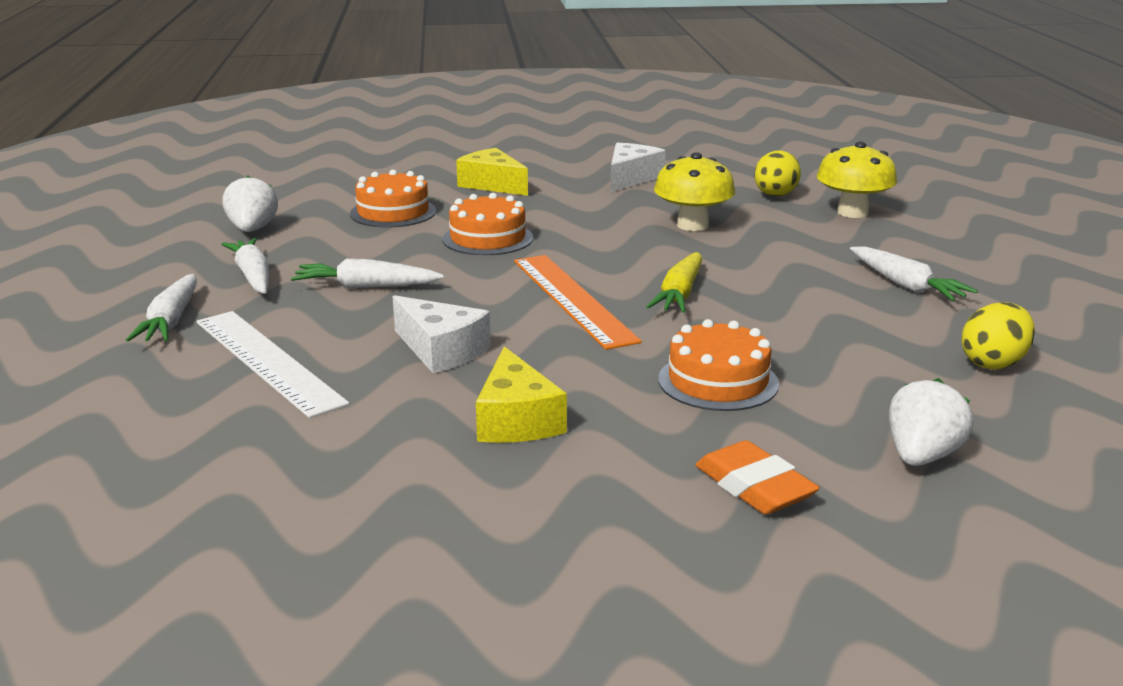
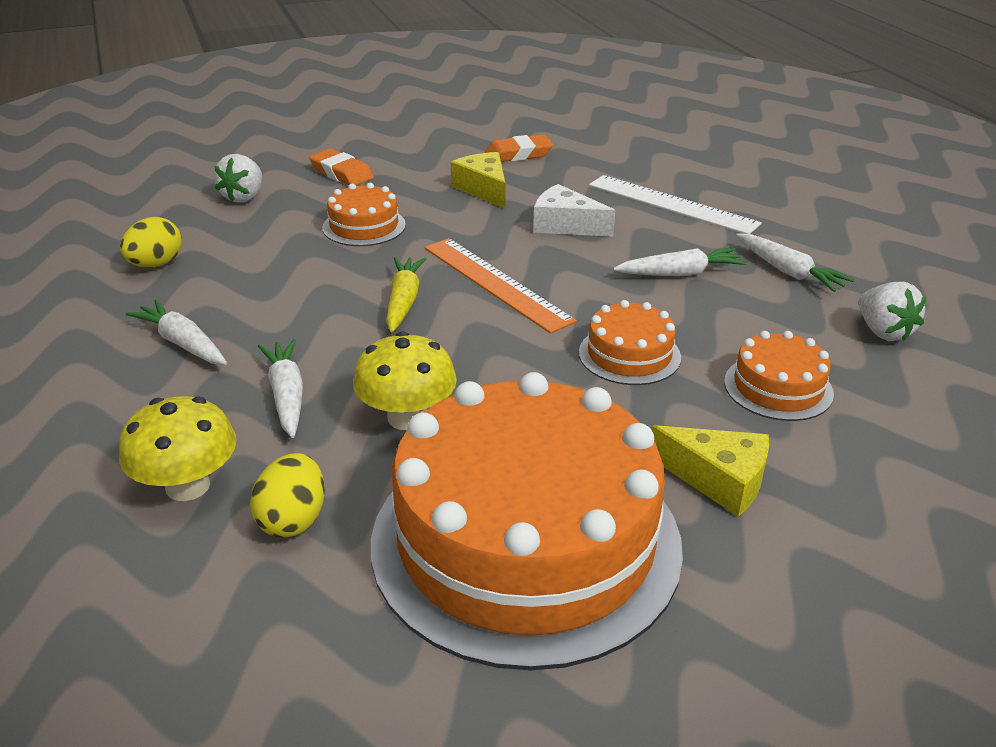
camera: 165 degrees right, 10 degrees up
(171, 321) = (781, 223): white carrot -> white carrot (287, 395)
(406, 487) = (518, 154): none -> orange eraser
(631, 178) = (525, 541): white cheese -> orange cake

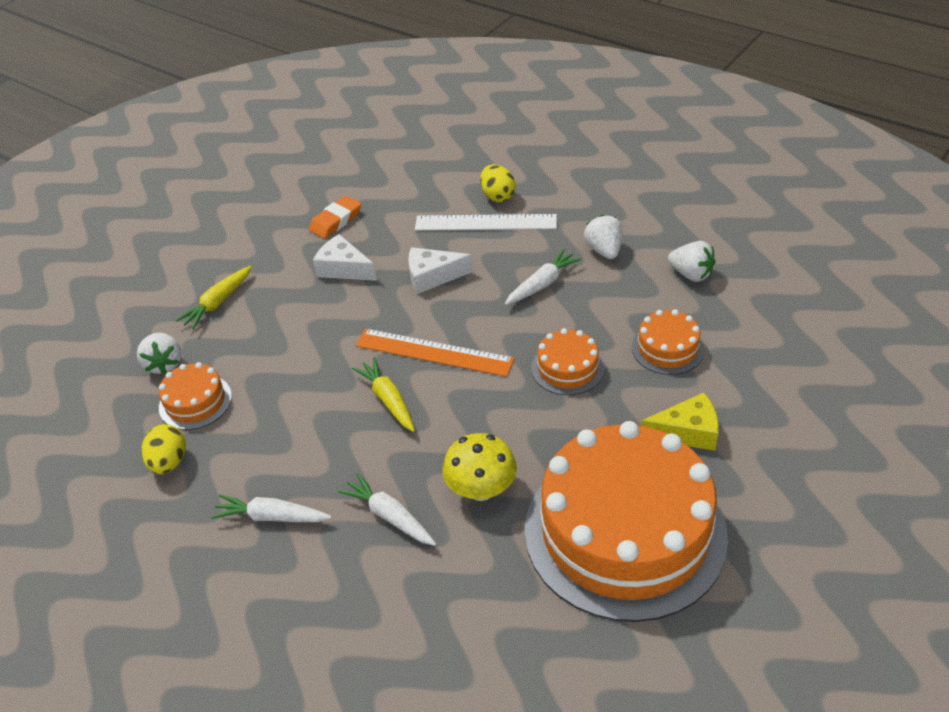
camera: 30 degrees left, 10 degrees up
(187, 486) = (399, 615): yellow mushroom -> none
(293, 520) = (487, 597): yellow egg -> yellow egg (498, 196)
(342, 173) = (218, 303): orange eraser -> yellow carrot
(364, 226) = (291, 347): orange cake -> orange cake (195, 402)
(484, 189) = (343, 268): yellow cheese -> white cheese
(788, 271) = (604, 250): white carrot -> white strawberry

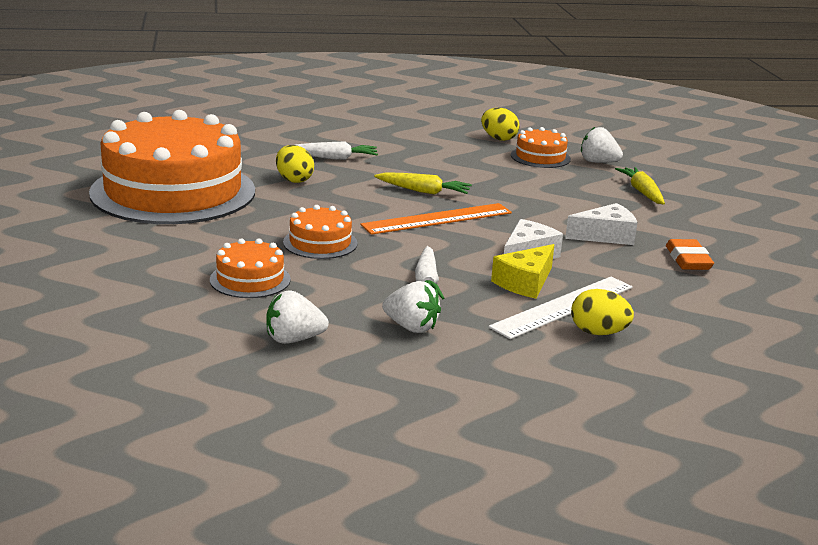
camera: 130 degrees right, 20 degrees down
(272, 517) = (400, 141): white carrot -> none
(481, 489) = (294, 180): yellow mushroom -> yellow egg
(687, 432) = (177, 241): yellow cheese -> yellow cheese (525, 283)

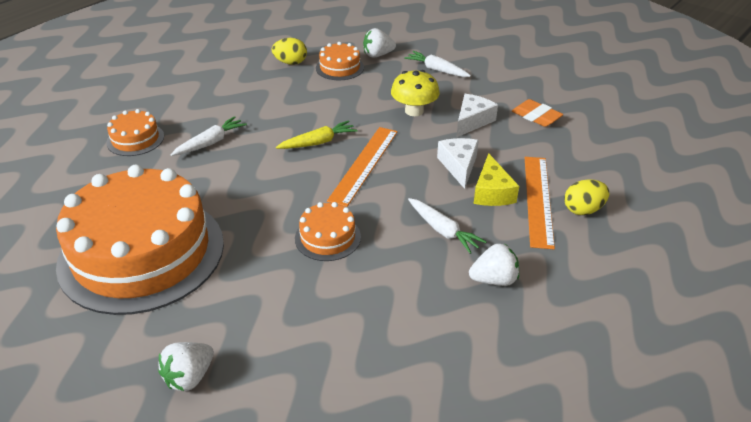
camera: 40 degrees left, 15 degrees up
(250, 279) = (337, 309): orange cake -> orange cake (135, 139)
(293, 339) = (450, 347): white strawberry -> white strawberry (189, 377)
(294, 180) = (216, 183): yellow egg -> none
(557, 207) = (414, 111): none -> yellow mushroom
(563, 307) = (538, 200): white ruler -> orange ruler
(642, 192) = (436, 70): yellow carrot -> white carrot

